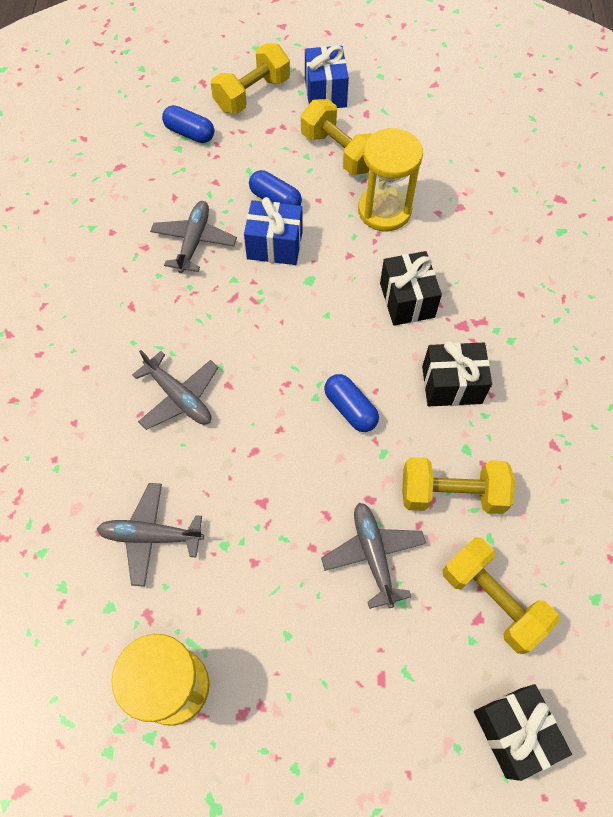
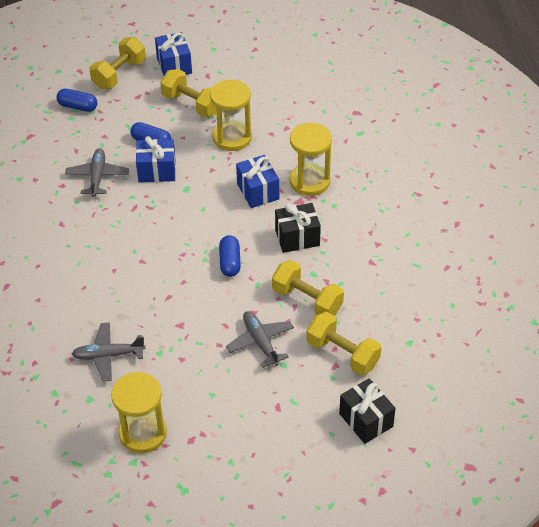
camera: 10 degrees left, 15 degrees down
(179, 397) = (109, 273): grey plane -> none
(350, 409) = (230, 262): blue capsule -> blue capsule turned 45 degrees clockwise
(407, 300) = (258, 191): black gift -> blue gift
(452, 494) = (307, 300): yellow dumbbell -> yellow dumbbell turned 45 degrees clockwise
(481, 296) = (309, 181): none -> yellow hourglass

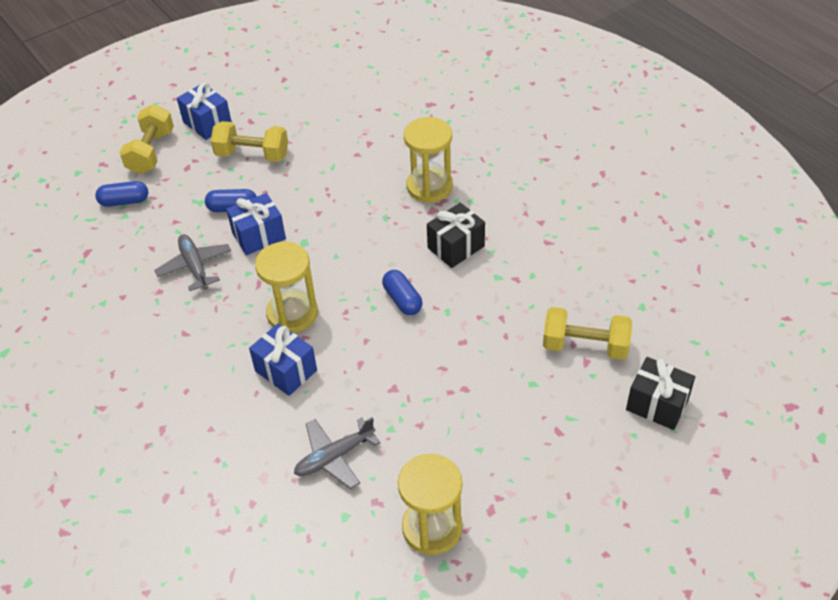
camera: 25 degrees left, 0 degrees up
(232, 137) = (318, 173): yellow hourglass -> yellow hourglass (292, 313)
(258, 191) = (382, 216): blue gift -> blue gift (286, 371)
(260, 342) = (492, 370): grey plane -> none
(307, 300) = (510, 306): yellow dumbbell -> none

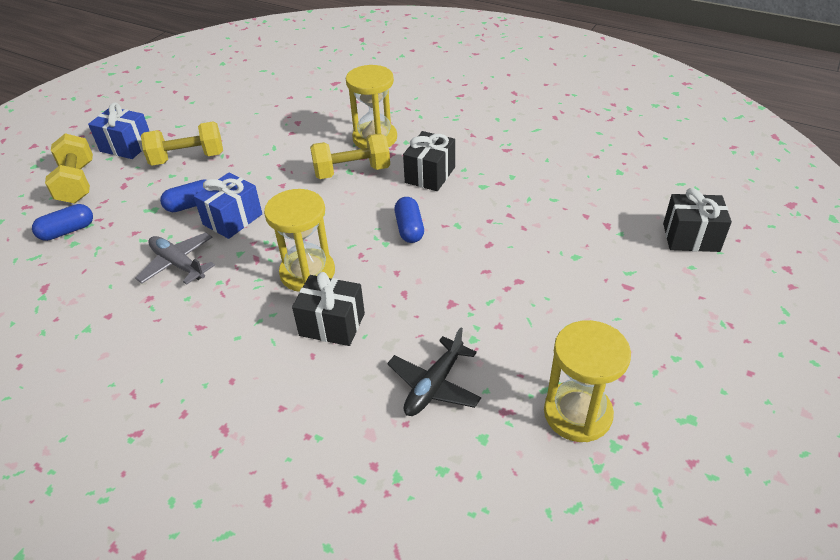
camera: 25 degrees left, 5 degrees down
(286, 371) = (332, 324): blue gift -> black gift
(334, 457) = (434, 385): grey plane -> black plane
(402, 300) = (409, 228): blue capsule -> blue capsule turned 45 degrees clockwise
(585, 346) = (597, 213): yellow dumbbell -> yellow dumbbell (352, 171)

